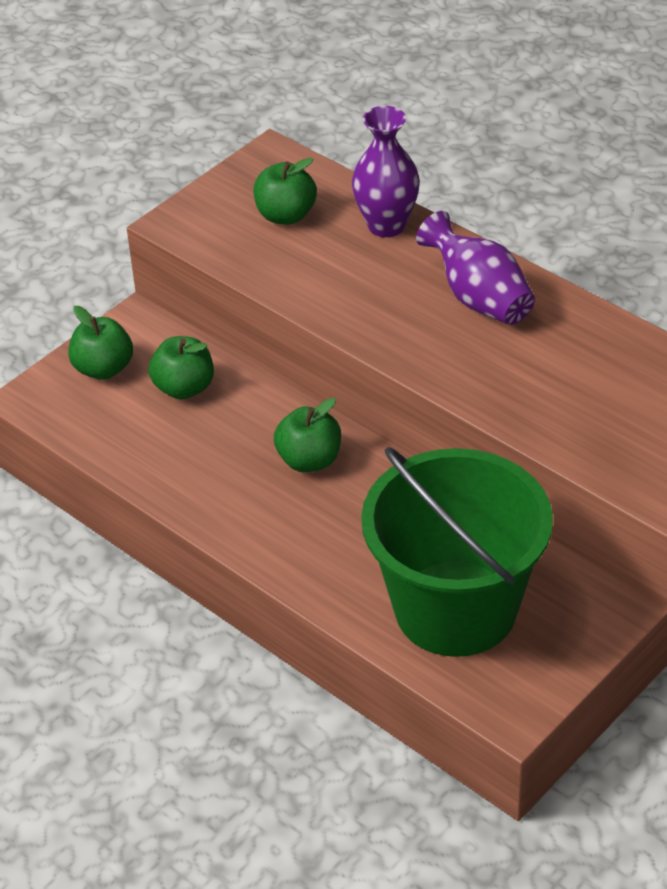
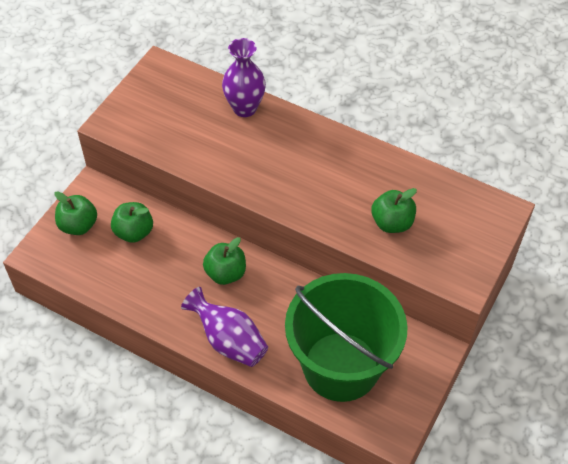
camera: 15 degrees left, 10 degrees up
(285, 215) = (179, 109): green apple -> green apple (392, 223)
(478, 298) = (315, 154): purple vase -> purple vase (228, 340)

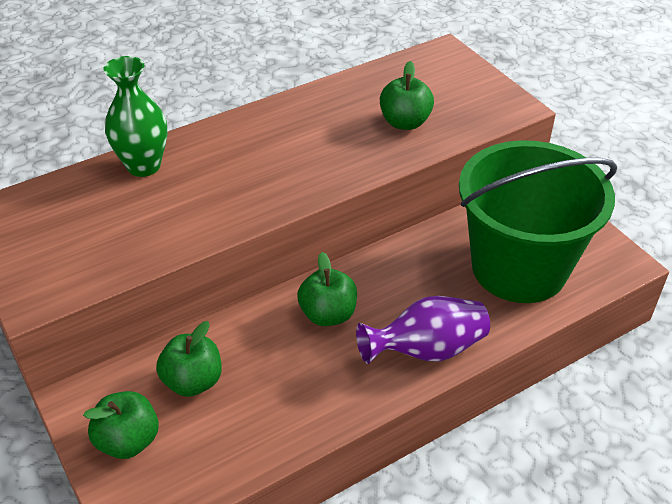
camera: 60 degrees left, 10 degrees down
(244, 108) = (144, 166): purple vase -> green vase

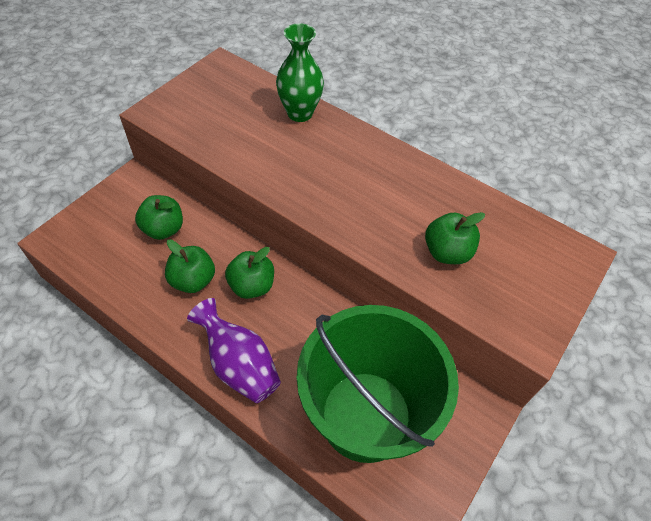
camera: 65 degrees right, 10 degrees up
(128, 441) = (108, 215): green apple -> green apple (193, 280)

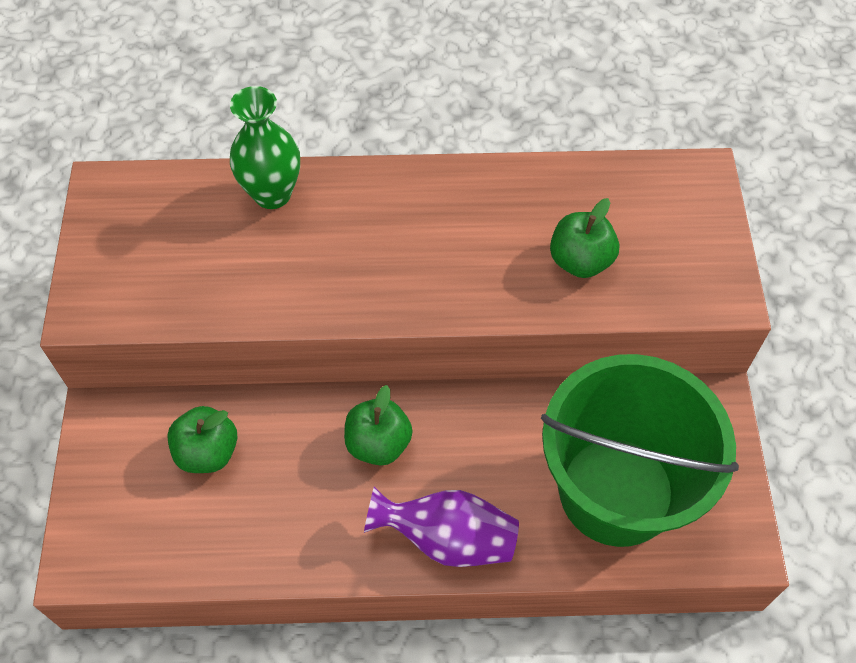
camera: 35 degrees left, 5 degrees up
(193, 280) = (306, 486): green apple -> none

